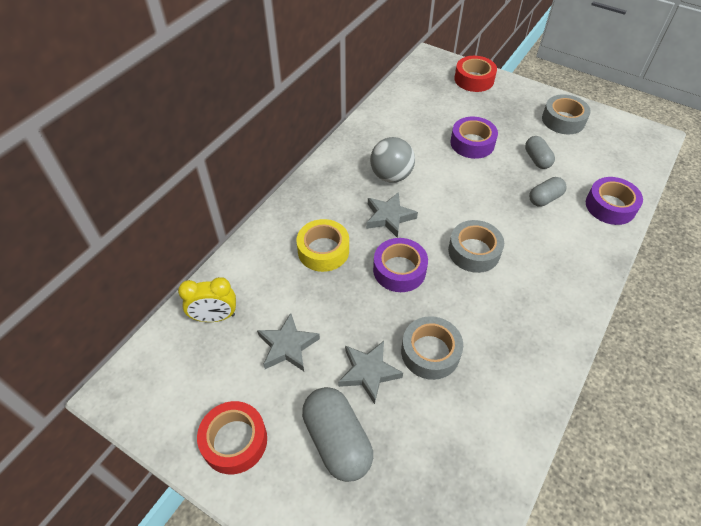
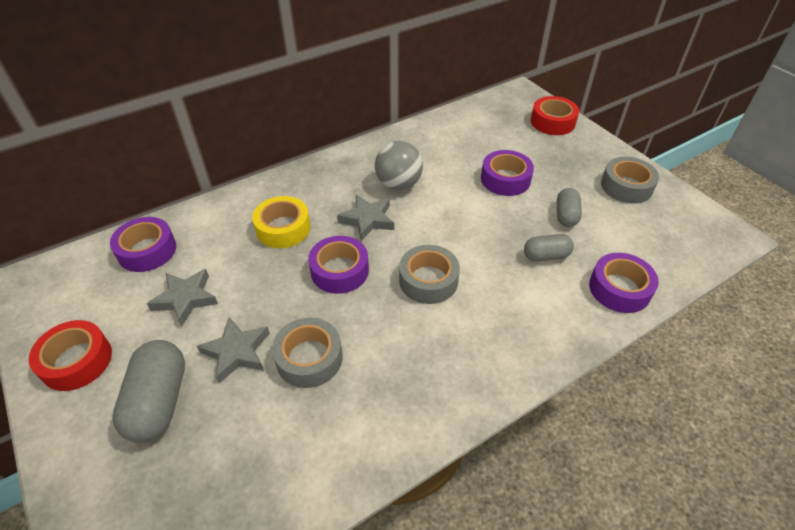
camera: 25 degrees right, 5 degrees down
(215, 317) = (147, 250): yellow clock -> purple tape

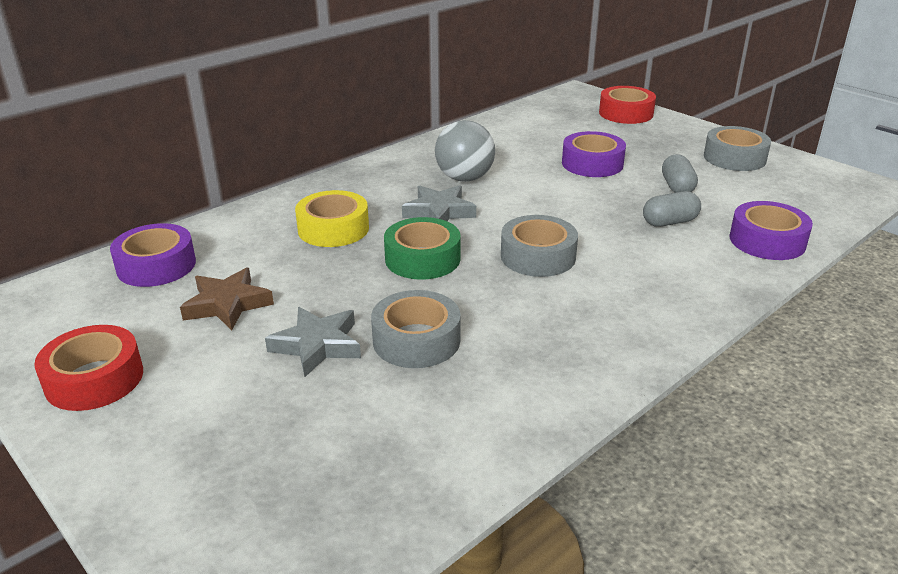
camera: 10 degrees left, 15 degrees down
(159, 401) = (228, 404): grey capsule -> none
(185, 299) = (227, 304): grey star -> brown star
(339, 271) = (422, 259): purple tape -> green tape

